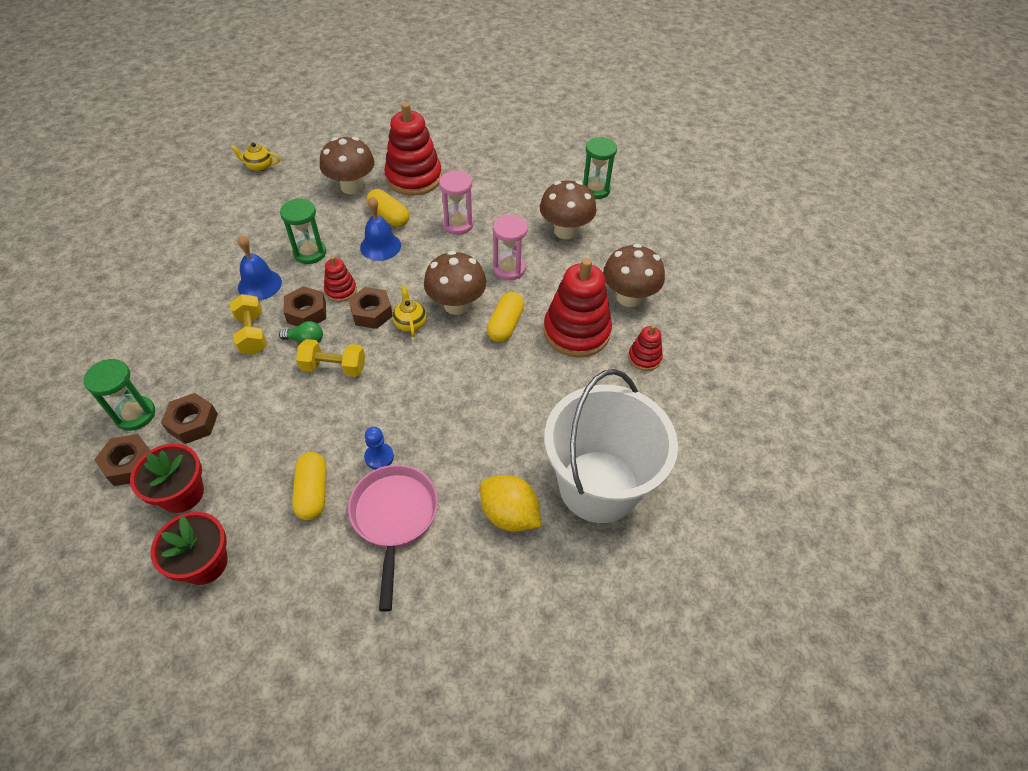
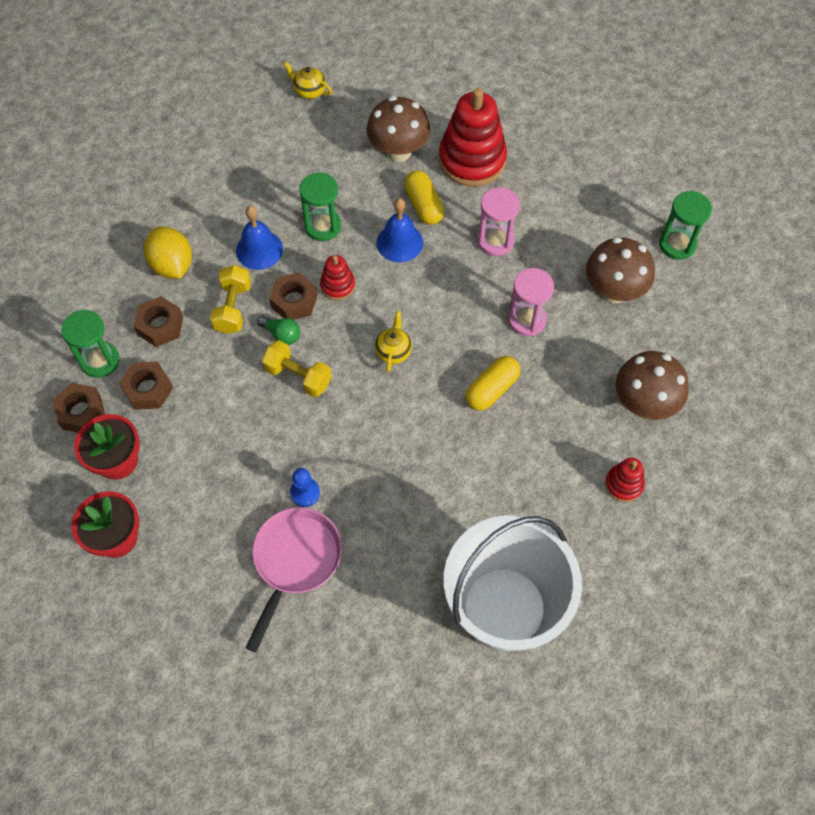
camera: 25 degrees right, 10 degrees up
(313, 492) = (231, 505): yellow capsule -> none
(371, 313) = (359, 324): brown nut -> brown nut (160, 326)
(456, 305) = (450, 346): brown mushroom -> none
(509, 514) = (403, 602): yellow lemon -> yellow lemon (172, 265)
(576, 332) = (564, 425): red stacking toy -> none

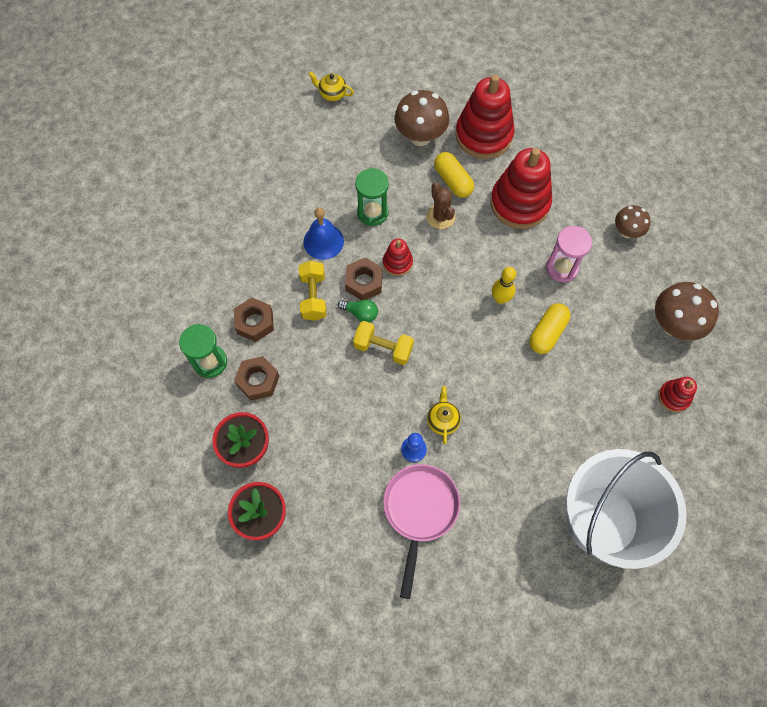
camera: 10 degrees left, 5 degrees up
(81, 412) = (205, 410): brown nut -> none
(172, 265) = (252, 267): yellow lemon -> none
(393, 351) = (458, 313): yellow teapot -> yellow teapot (442, 420)
(399, 242) = (440, 217): blue bell -> brown cactus
(446, 343) = (500, 298): none -> yellow bowling pin
(495, 241) = (519, 203): pink hourglass -> red stacking toy
(613, 291) = (626, 232): brown mushroom -> brown mushroom, size x0.60
(677, 244) = (668, 183): green hourglass -> none

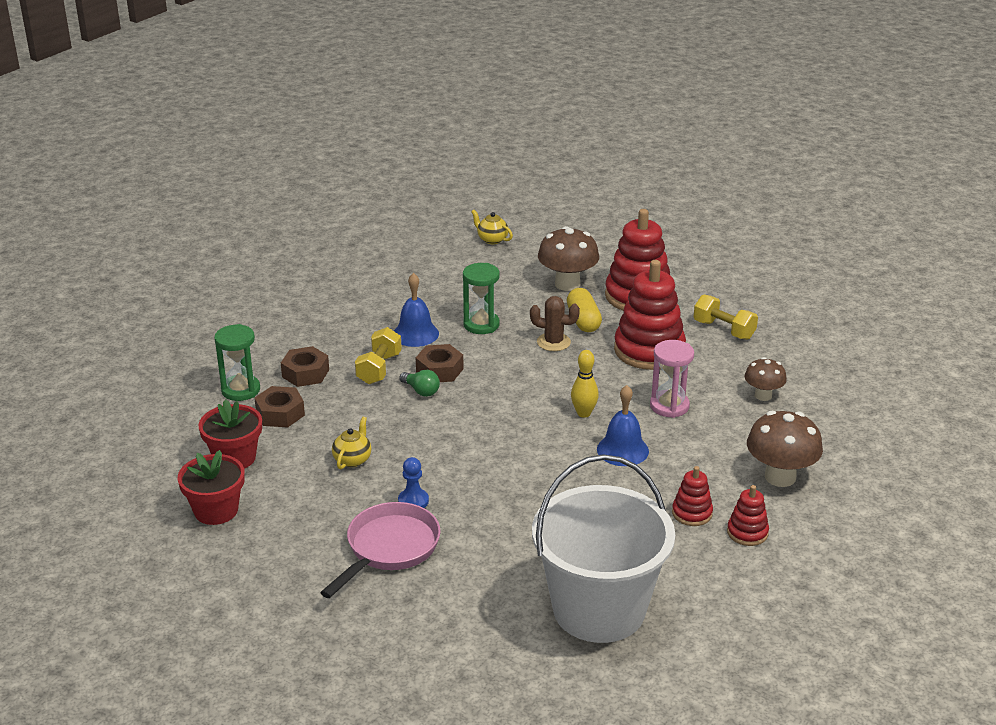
camera: 20 degrees right, 35 degrees down
(383, 348) = (429, 420): yellow dumbbell -> yellow dumbbell (724, 330)
(397, 263) = (485, 364): red stacking toy -> red stacking toy (692, 513)
(440, 217) = (553, 342): brown cactus -> brown cactus turned 75 degrees counterclockwise
(442, 420) = (460, 487): yellow teapot -> yellow teapot (352, 459)
(547, 333) = (622, 450): yellow capsule -> blue bell

